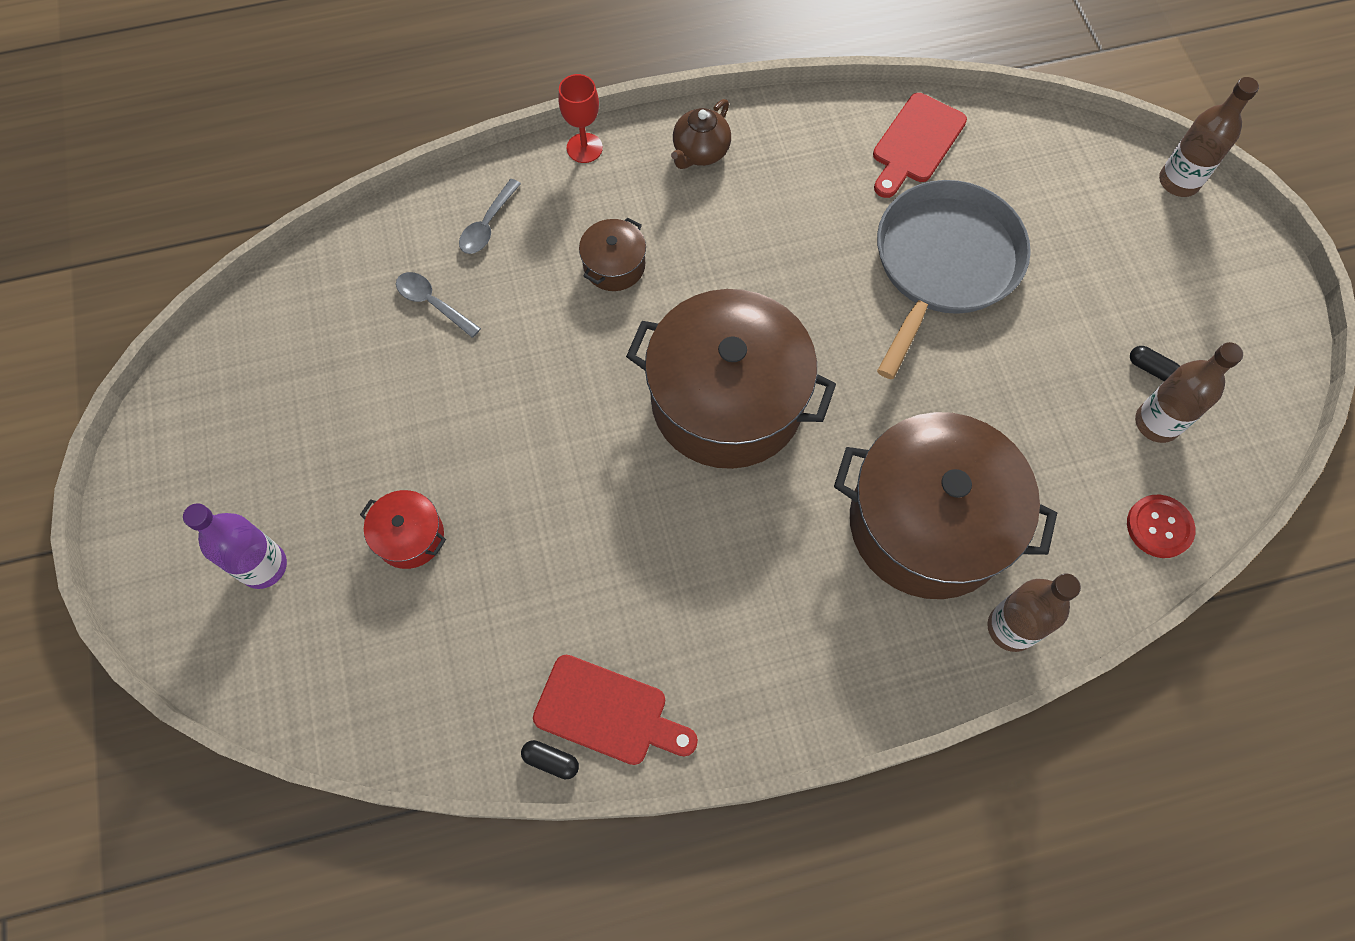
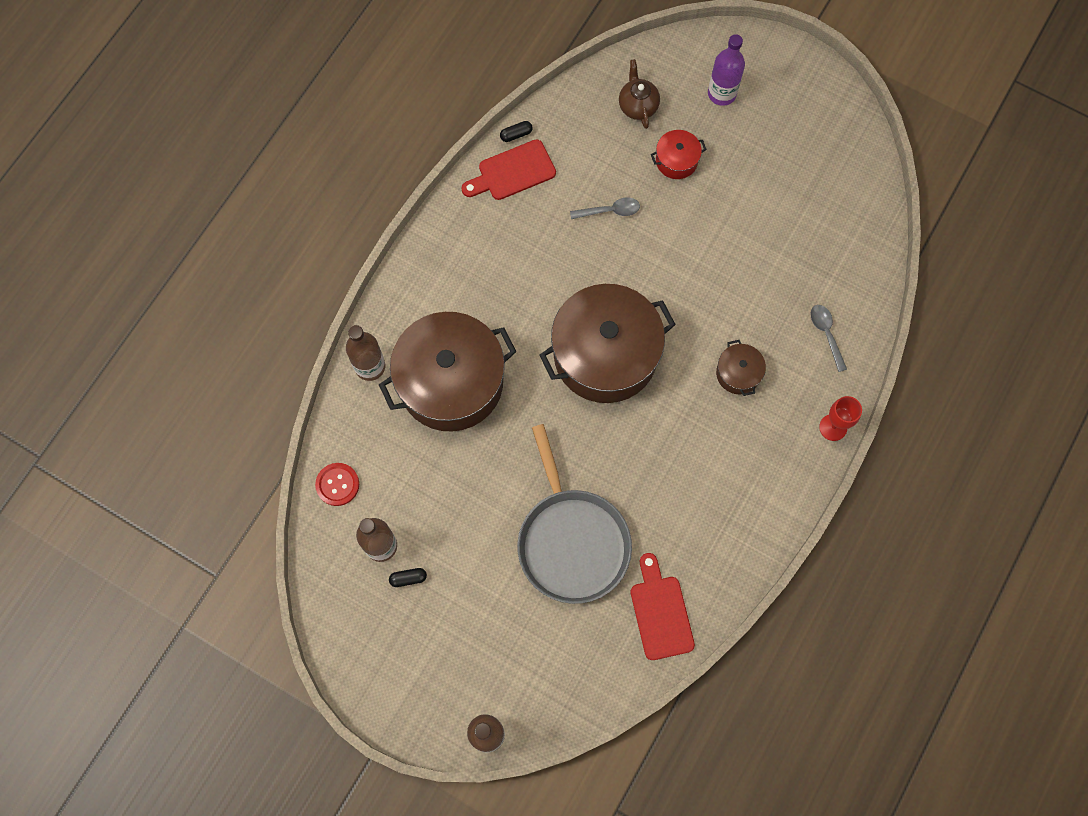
camera: 135 degrees right, 5 degrees up
(433, 303) = (800, 268): grey spoon -> grey spoon (610, 211)
(700, 152) = (770, 486): brown teapot -> brown teapot (638, 106)

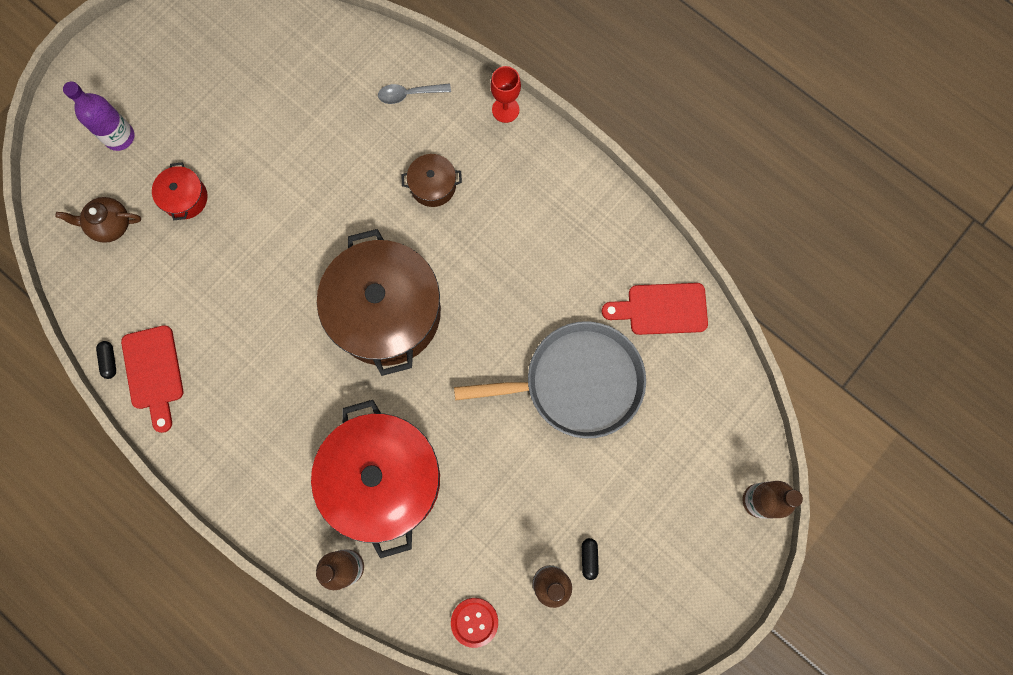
camera: 80 degrees left, 5 degrees up
(451, 382) = (383, 479): brown pot -> red pot
(610, 211) = (225, 277): grey spoon -> none

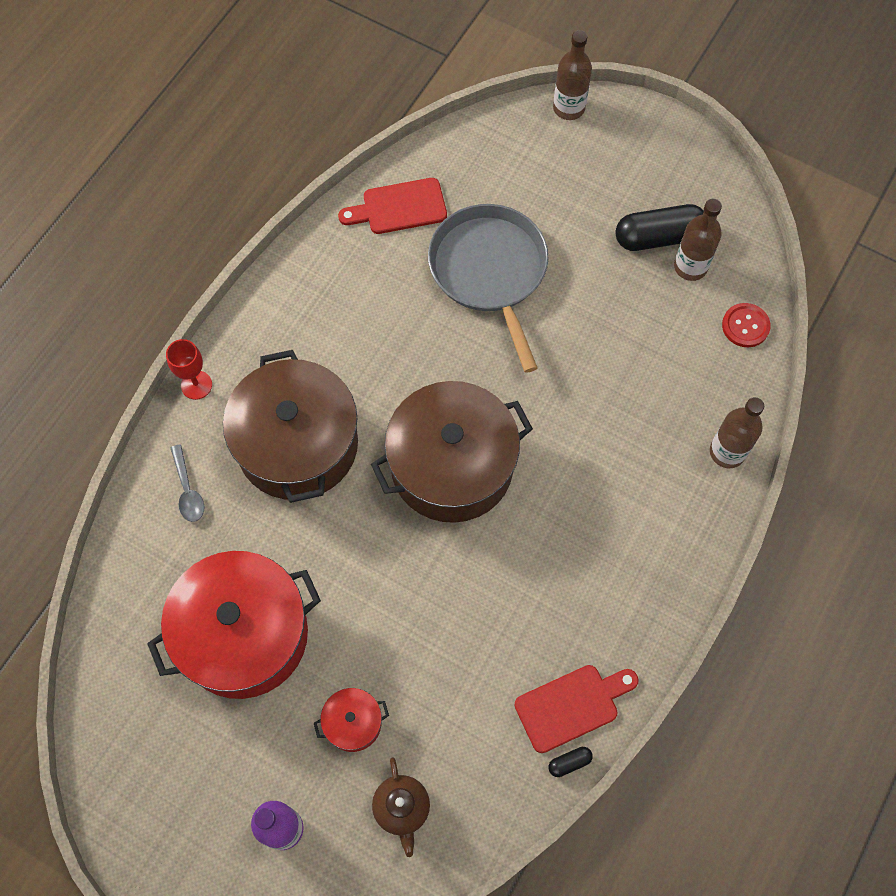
camera: 100 degrees left, 10 degrees down
(383, 479) = (631, 434): red pot -> red pot (243, 635)
(433, 186) = (297, 444): brown pot -> brown pot, size x2.33
(589, 558) = (658, 237): black capsule -> black capsule, size x2.35
(661, 309) = (399, 207): red cutting board -> red cutting board turned 90 degrees clockwise

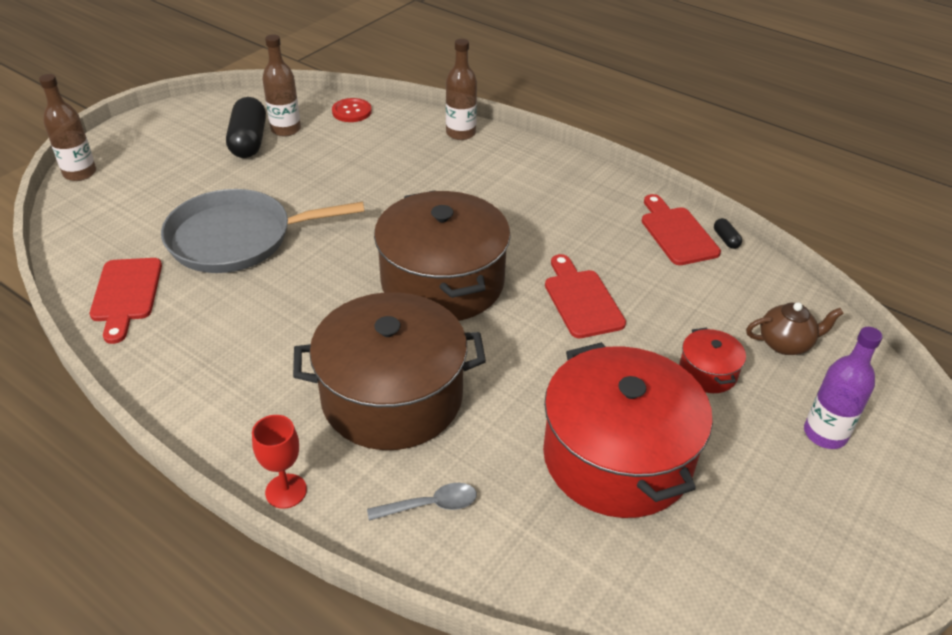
camera: 85 degrees left, 25 degrees down
(443, 601) = (581, 300): none -> red cutting board

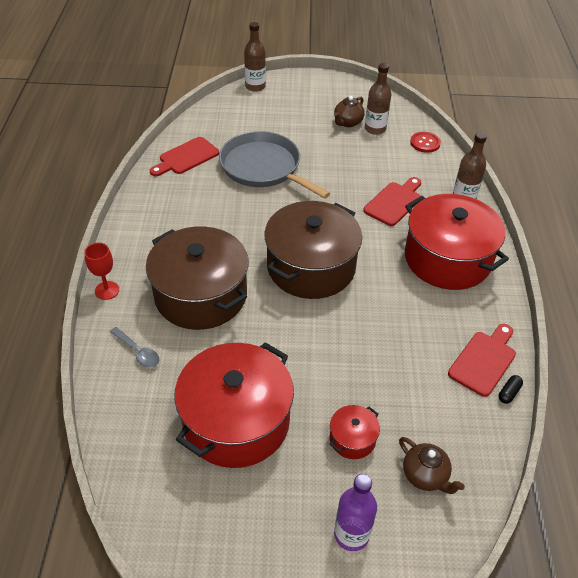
camera: 55 degrees right, 5 degrees up
(249, 141) = (347, 122): black capsule -> brown teapot
(529, 185) = (447, 259): none -> red pot
(581, 300) = (359, 340): red cutting board -> red cutting board (394, 202)

